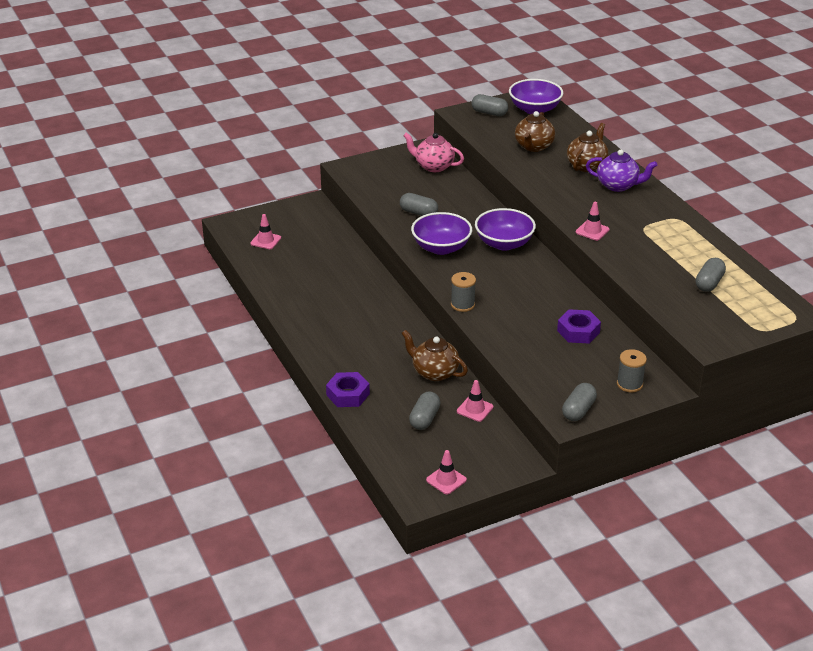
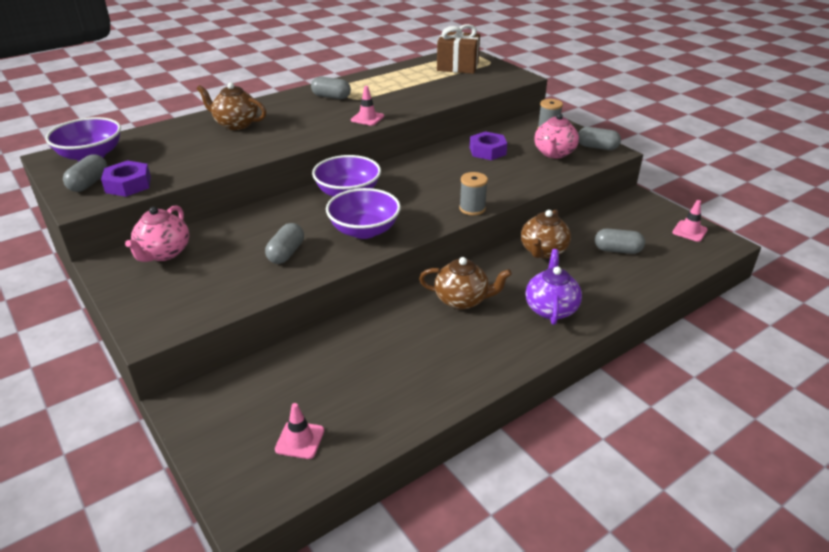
camera: 100 degrees left, 0 degrees up
(348, 394) = (613, 303): purple nut -> purple nut (128, 184)
(475, 409) = (584, 224): pink traffic cone -> none
(533, 146) = (188, 152): brown teapot -> brown teapot (462, 300)
(567, 375) = (554, 153): none -> pink teapot
(618, 185) = (278, 110): purple teapot -> purple teapot (551, 308)
(709, 283) = (436, 76): grey capsule -> grey capsule (331, 97)
(743, 302) = (457, 66): none -> brown gift

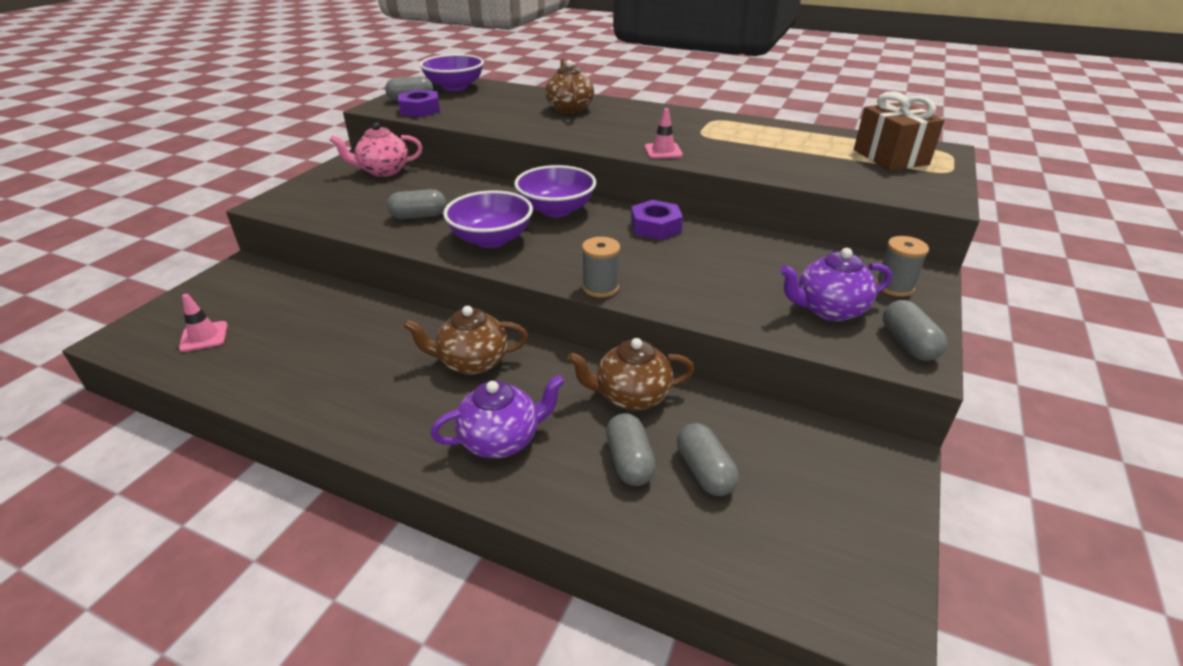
camera: 60 degrees right, 0 degrees up
(331, 97) = (687, 124): grey capsule -> grey capsule (629, 461)
(462, 300) = (472, 362): brown teapot -> brown teapot turned 105 degrees clockwise
(487, 151) = (759, 259): purple nut -> purple nut (655, 227)
(554, 153) = (828, 310): pink teapot -> purple teapot
(689, 231) = (861, 555): pink traffic cone -> none

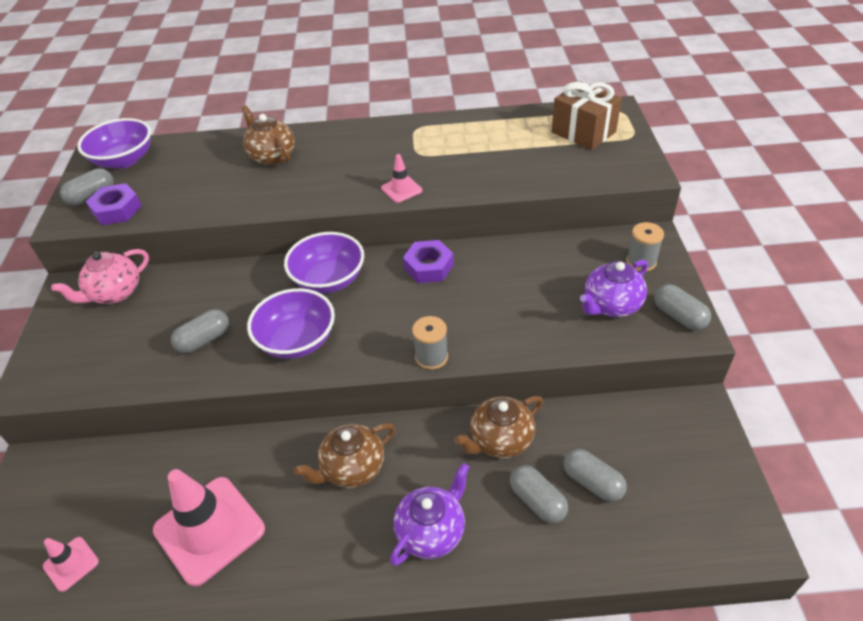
camera: 25 degrees left, 10 degrees up
(319, 357) = (209, 529): none -> pink traffic cone

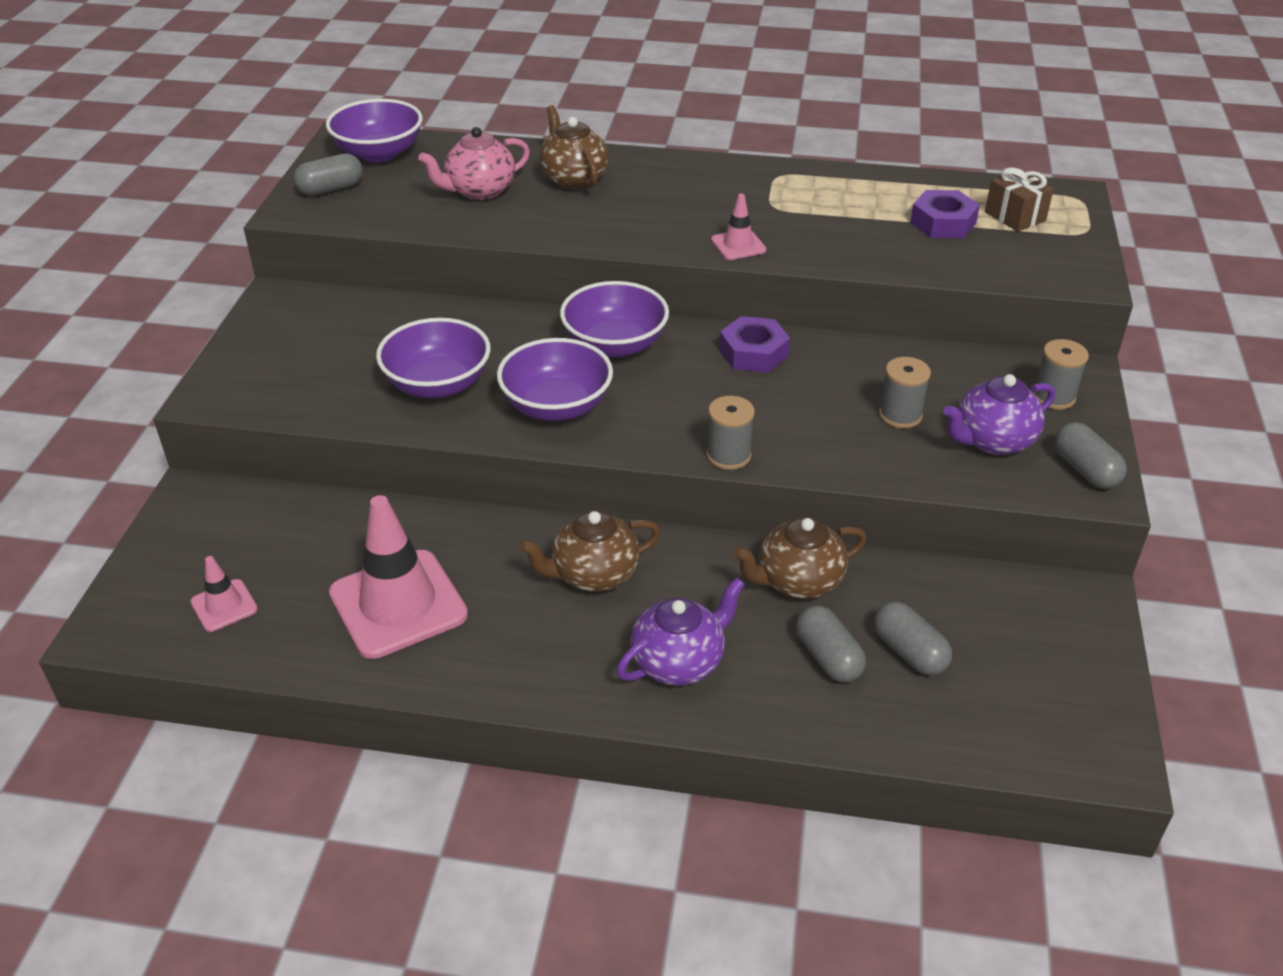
camera: 10 degrees right, 5 degrees down
(115, 293) = (335, 313): pink teapot -> pink teapot (479, 191)
(117, 210) = (359, 209): purple nut -> purple nut (943, 223)
(204, 340) = (438, 384): grey capsule -> purple bowl
(543, 297) = (900, 415): none -> grey spool
(583, 132) = (1015, 216): brown gift -> brown gift, size x0.65

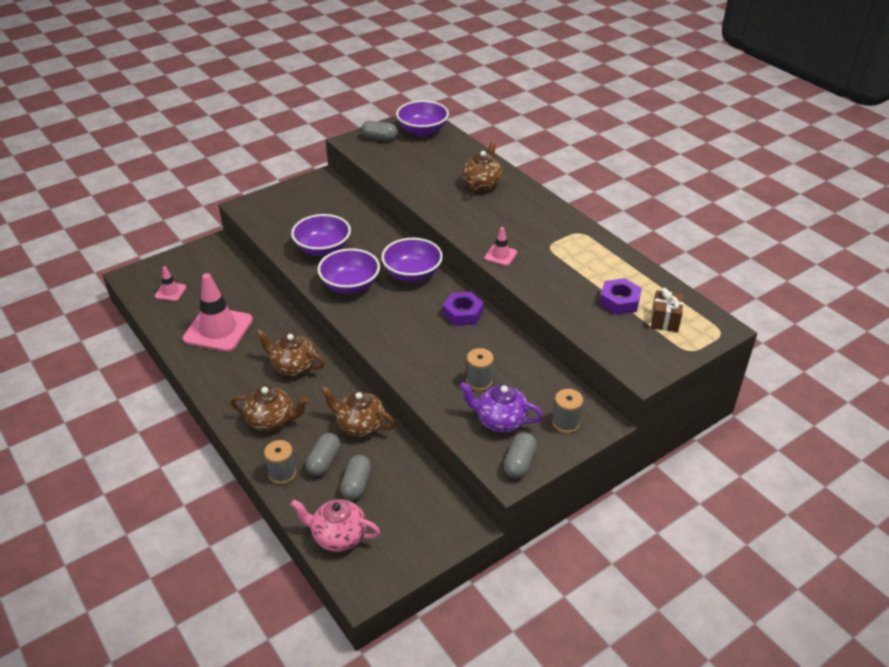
camera: 45 degrees right, 0 degrees up
(479, 191) = (434, 169): pink teapot -> pink teapot (338, 536)
(679, 662) = (272, 420): purple teapot -> brown teapot
(728, 455) = (380, 349): grey spool -> grey spool (282, 473)

